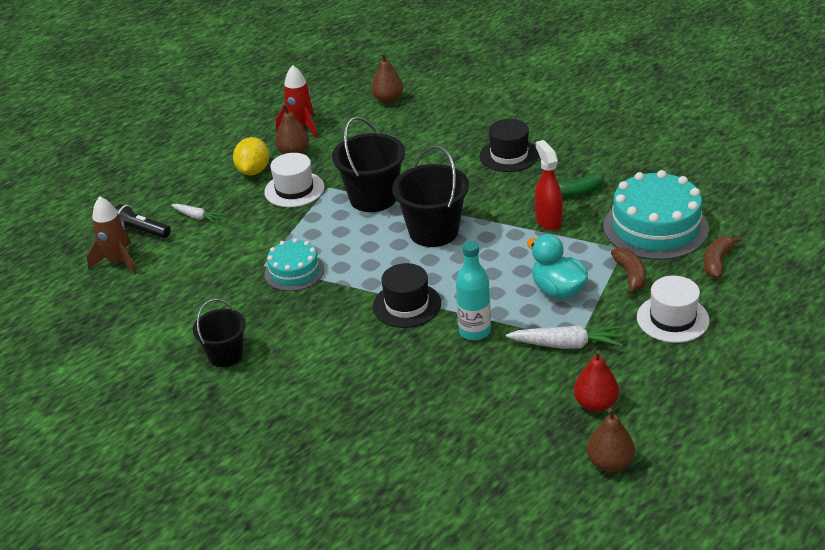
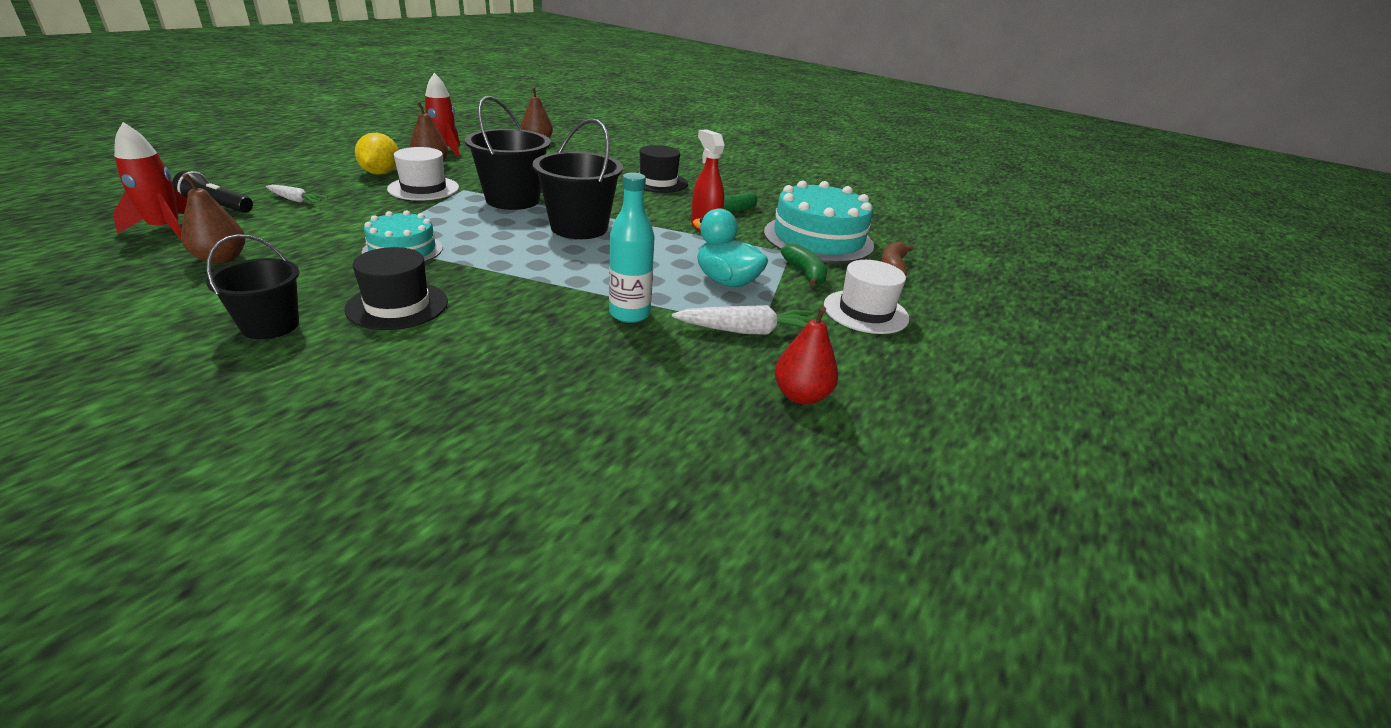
camera: 15 degrees left, 5 degrees down
(118, 261) = (166, 229): brown rocket -> red rocket
(407, 305) = (542, 286): black hat -> black hat (397, 305)
(610, 463) = (843, 472): brown pear -> brown pear (221, 259)
(630, 275) = (805, 273): brown banana -> green banana

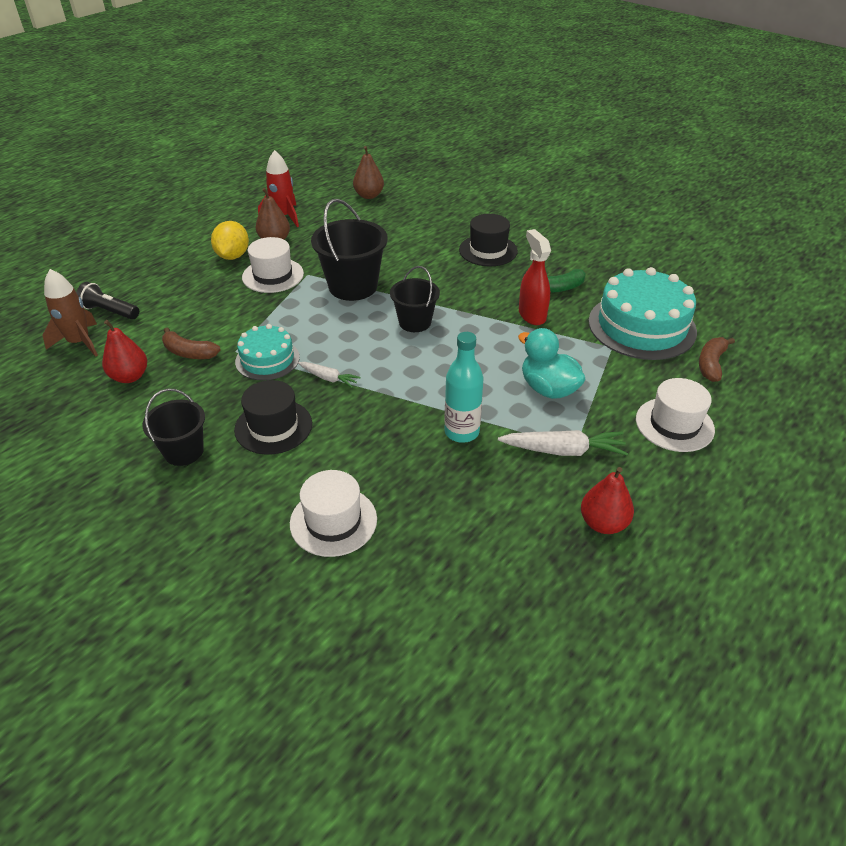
camera: 10 degrees right, 10 degrees up
(166, 229) = (79, 342): red rocket -> brown rocket
(221, 259) = (130, 376): brown pear -> red pear
(296, 200) = (169, 299): white carrot -> white carrot (329, 378)
(306, 242) = (189, 353): none -> brown banana
(460, 394) = (333, 521): none -> white hat
(579, 227) = (415, 322): black bucket -> black bucket, size x0.63
(805, 273) = (623, 375): green banana -> none

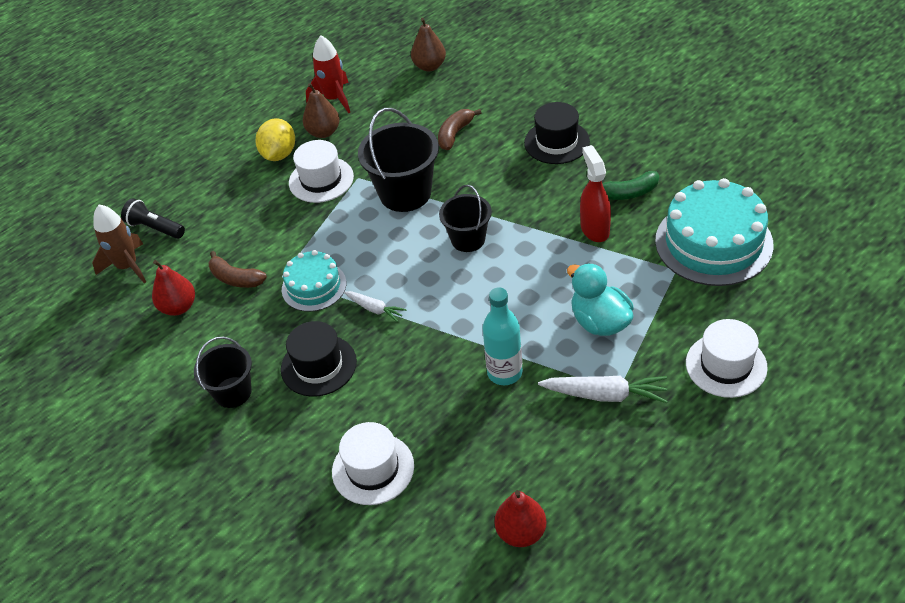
camera: 10 degrees right, 5 degrees up
(603, 523) = (633, 475): red pear -> red pear (521, 532)
(711, 364) = (780, 291): brown banana -> brown banana (455, 134)

